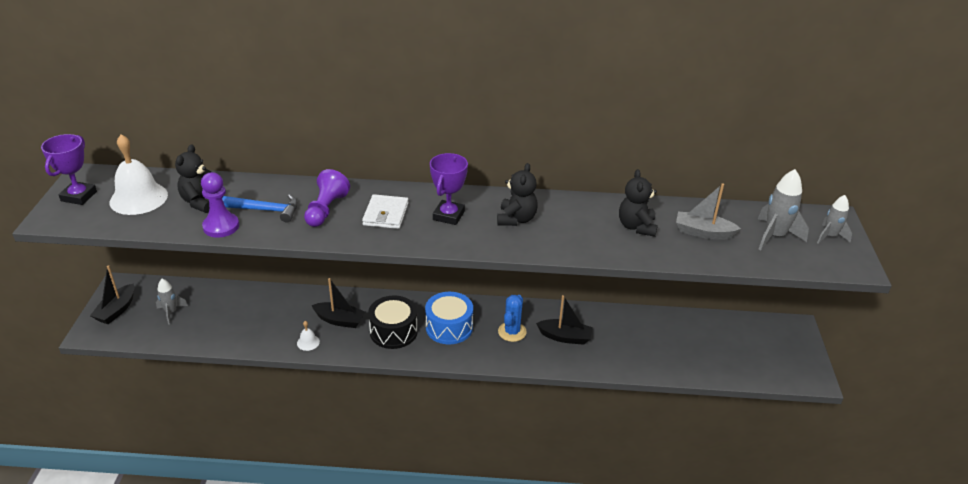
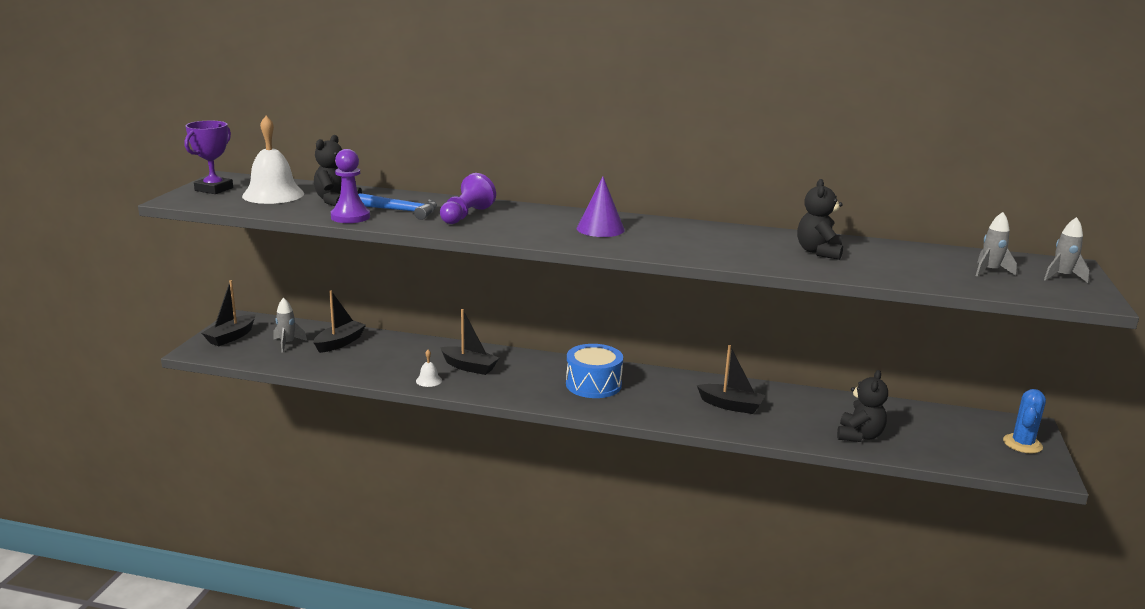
camera: 10 degrees right, 15 degrees down
(218, 305) = (339, 343): none -> black boat
(386, 214) = (530, 223): white wallet -> none
(393, 331) = (528, 381): black drum -> none
(448, 215) = (600, 229): purple trophy -> purple cone
(512, 332) = (667, 395): blue cactus -> blue cactus (1022, 444)
(516, 219) = (677, 237): black teddy bear -> black teddy bear (859, 436)
(703, 232) = (900, 262): grey boat -> none
(774, 236) = (990, 271): grey rocket -> grey rocket, size x0.64

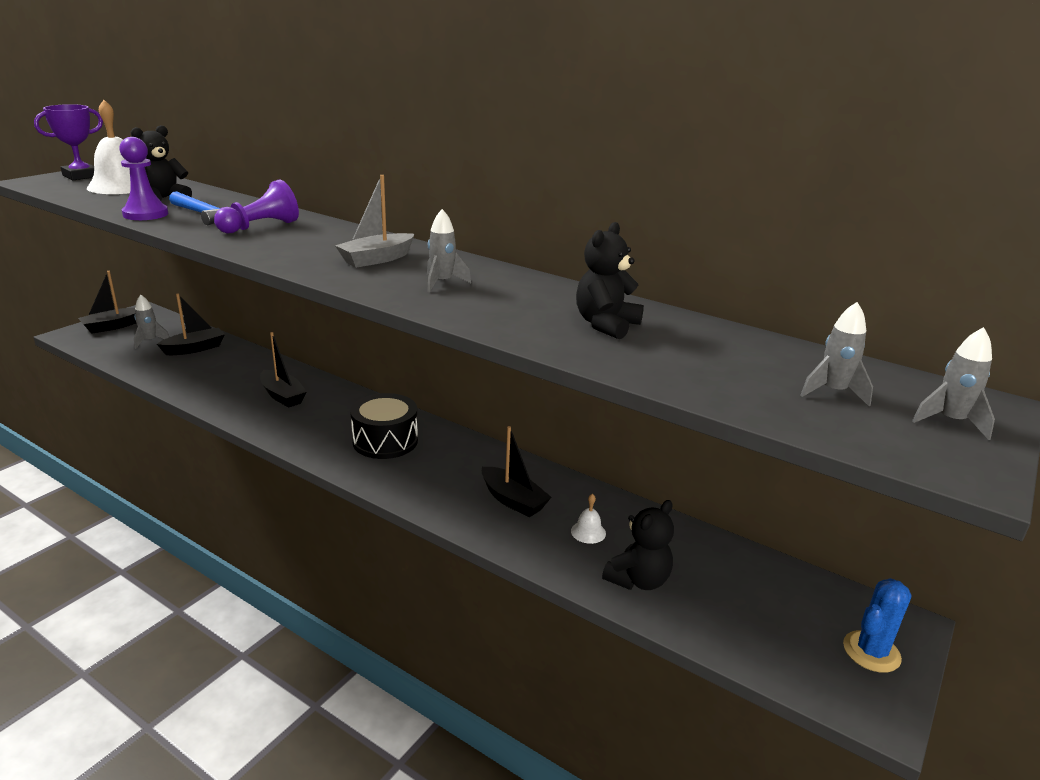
camera: 20 degrees right, 5 degrees up
(429, 380) = (227, 403): white bell -> white bell (588, 532)
(593, 384) = (385, 441): blue drum -> black drum
(600, 229) = (377, 259): purple cone -> grey boat
(674, 239) = (442, 283): none -> grey rocket

